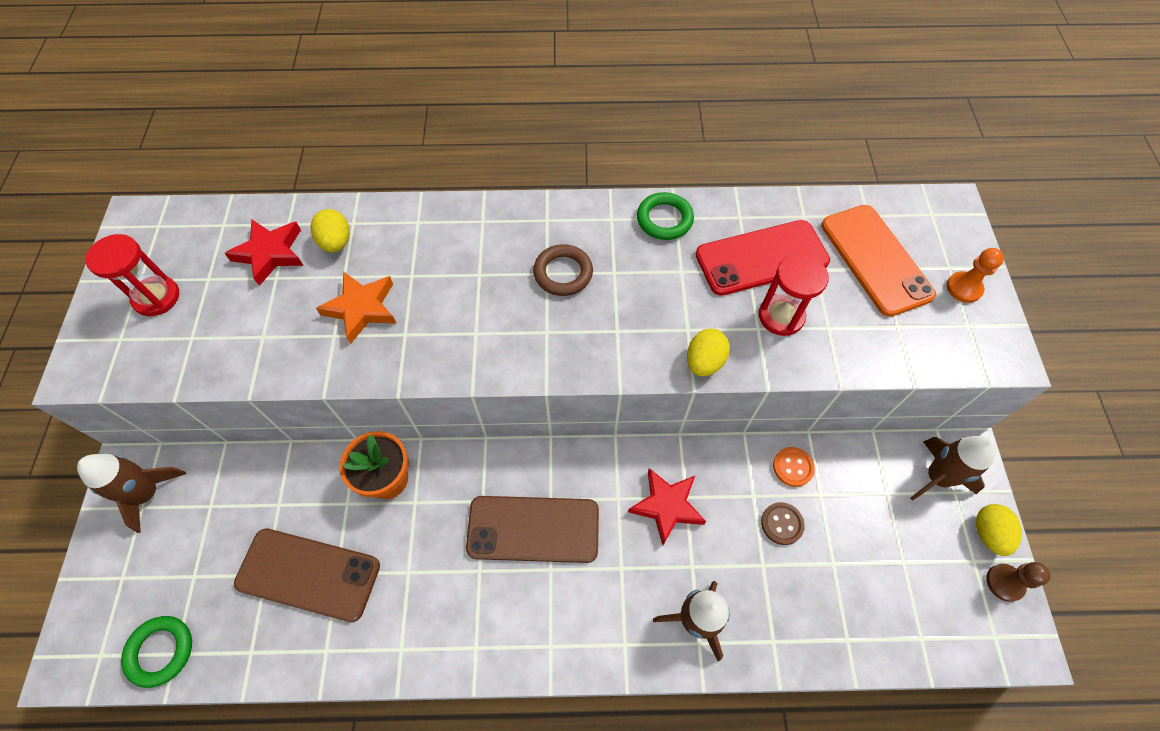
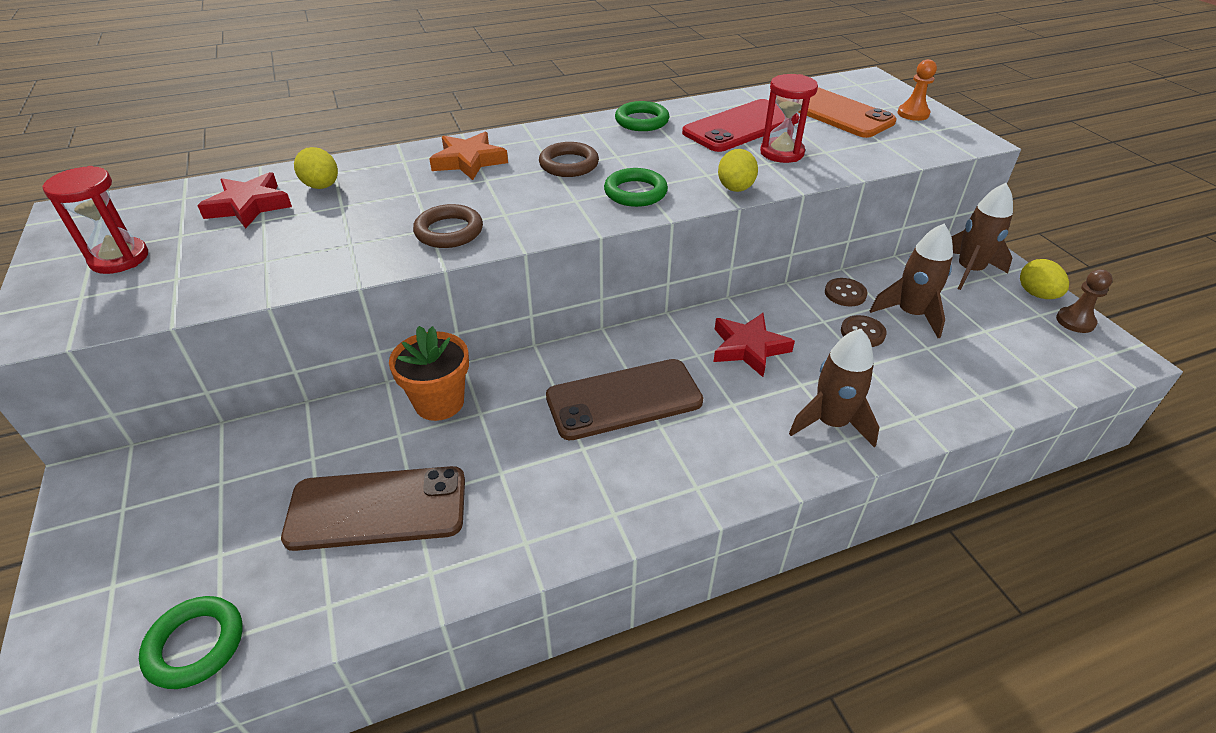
camera: 20 degrees left, 20 degrees down
(147, 493) = (127, 494): brown rocket -> brown rocket (910, 314)
(362, 308) = (372, 221): orange star -> orange star (469, 161)
(419, 344) = (449, 231): none -> brown ring
(606, 337) = (635, 192): none -> green ring
(793, 467) = (845, 293): orange button -> brown button

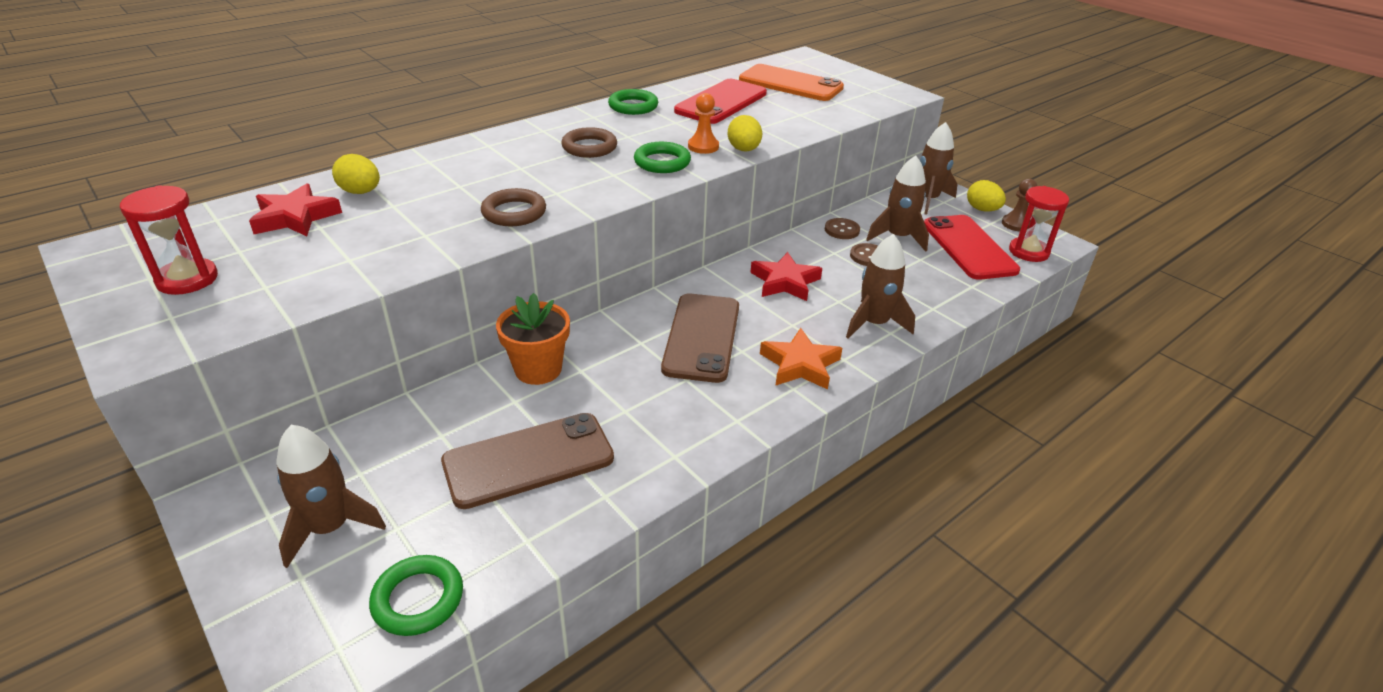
camera: 20 degrees left, 5 degrees down
(164, 537) = (330, 528): none -> brown rocket
(469, 161) = (494, 155): orange star -> orange star (800, 364)
(624, 400) = (702, 337): brown phone -> brown phone turned 45 degrees counterclockwise
(782, 153) = (766, 119): red hourglass -> red hourglass (1028, 252)
(913, 114) = (853, 79): orange pawn -> orange pawn (703, 146)
(997, 342) = (968, 247): none -> red phone

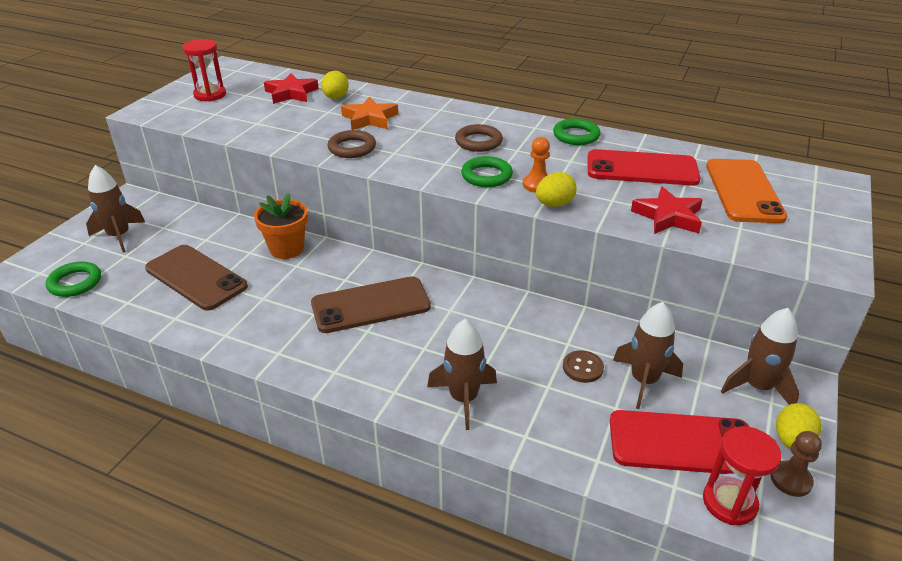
camera: 65 degrees right, 0 degrees up
(785, 282) = (487, 326): red star -> red star (668, 216)
(800, 364) = (368, 367): orange star -> orange star (370, 119)
(841, 230) = (616, 338): brown button -> none
(968, 247) = (681, 443): red phone -> red phone turned 45 degrees clockwise

